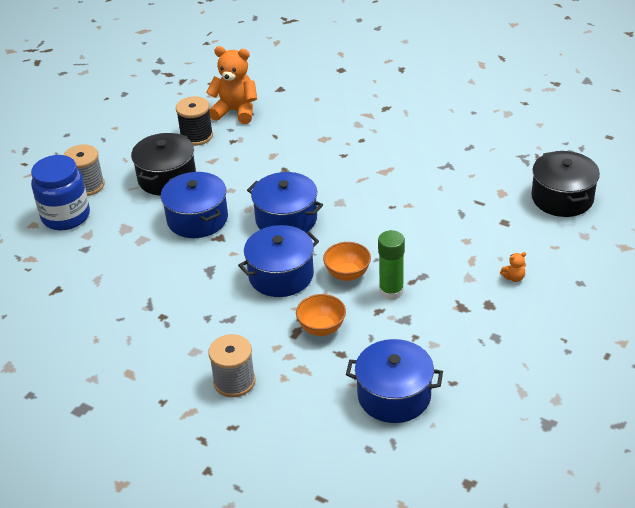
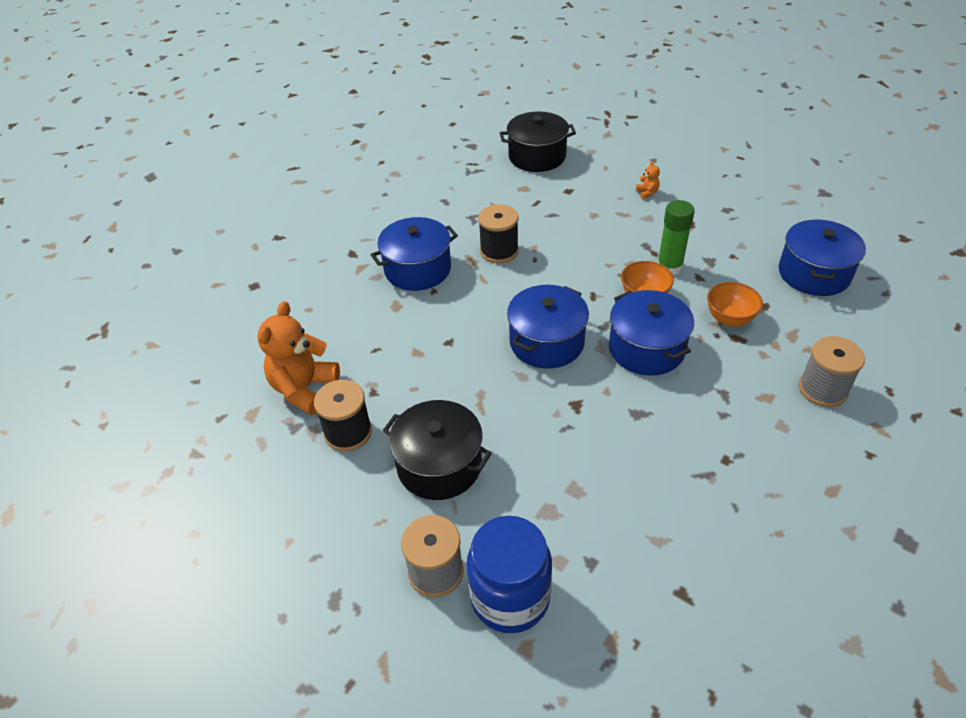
camera: 85 degrees left, 5 degrees up
(197, 219) = (536, 428): blue pot -> blue pot (417, 269)
(400, 185) = (499, 251): none -> black spool

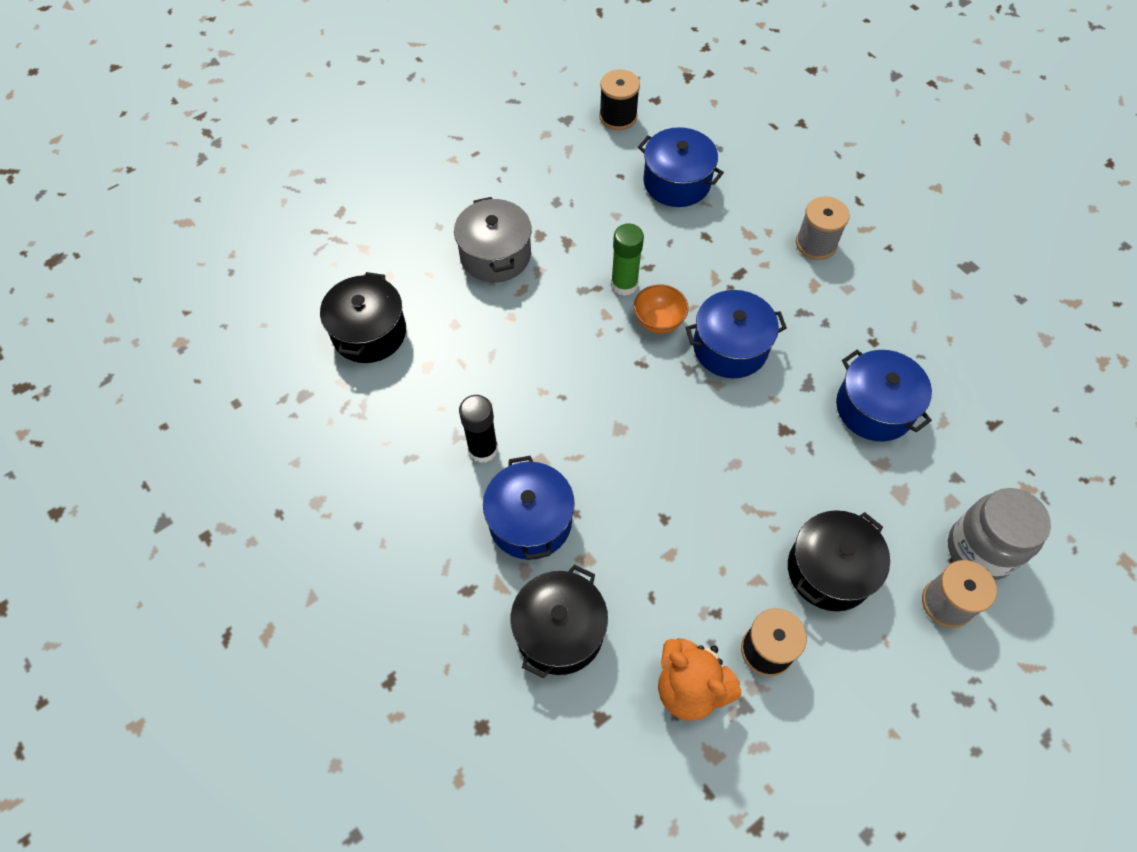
camera: 75 degrees left, 15 degrees up
(333, 305) = (559, 631): none -> black pot
(467, 231) = (483, 449): none -> black glue stick
(499, 251) = (533, 427): black spool -> black spool (618, 117)
(510, 597) = (980, 549): blue jar -> grey jar
(546, 342) = (694, 427): blue pot -> blue pot (874, 408)
(647, 193) = (495, 255): orange teddy bear -> grey pot
(729, 318) = (712, 268): orange bowl -> none

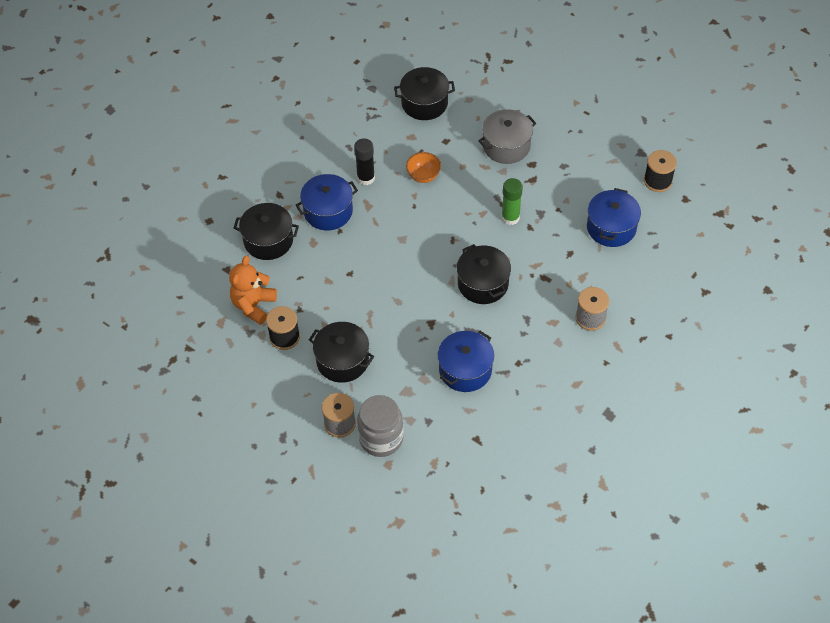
camera: 75 degrees right, 5 degrees down
(658, 321) = (488, 242): orange bowl -> orange bowl (423, 176)
(730, 347) = (483, 283): blue pot -> black pot

